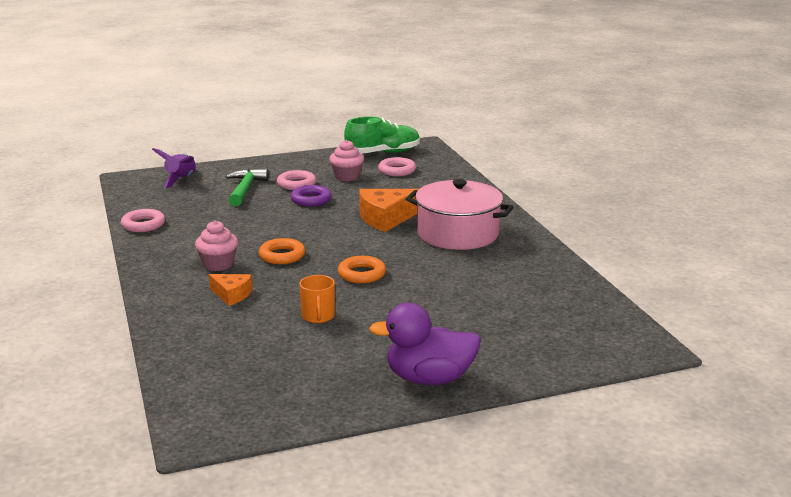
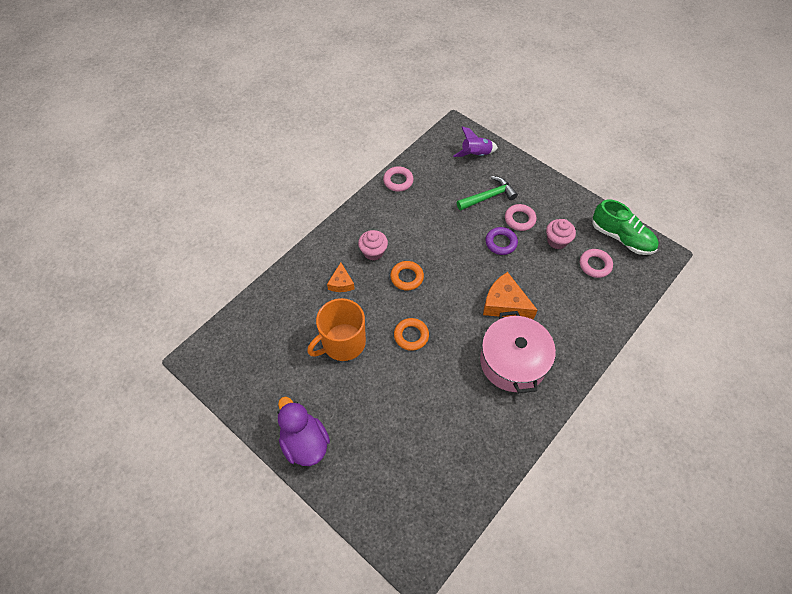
camera: 60 degrees right, 35 degrees up
(318, 316) = (342, 343): orange mug -> orange mug, size x1.94

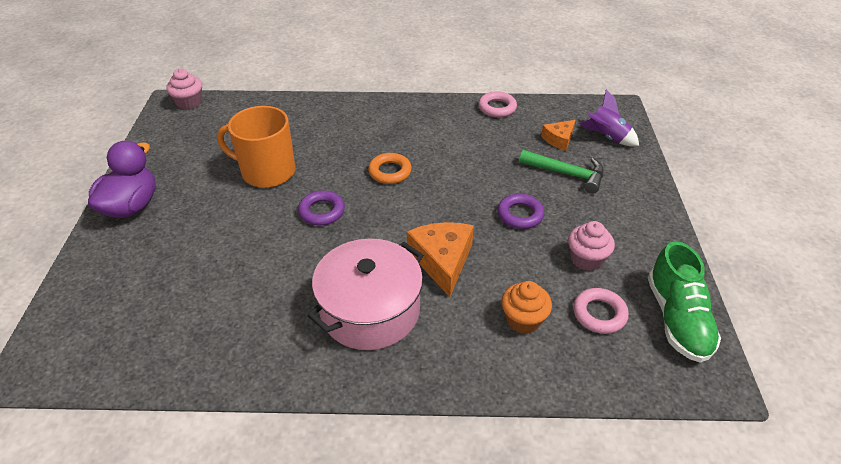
camera: 50 degrees right, 15 degrees down
(341, 283) = (334, 136): orange cheese -> orange cheese (559, 139)
(373, 252) = (393, 136): pink cupcake -> pink cupcake (189, 103)
(411, 336) = (322, 211): orange ring -> purple ring
(519, 219) = (572, 213): pink ring -> none
(574, 299) = (523, 320): none -> orange cupcake

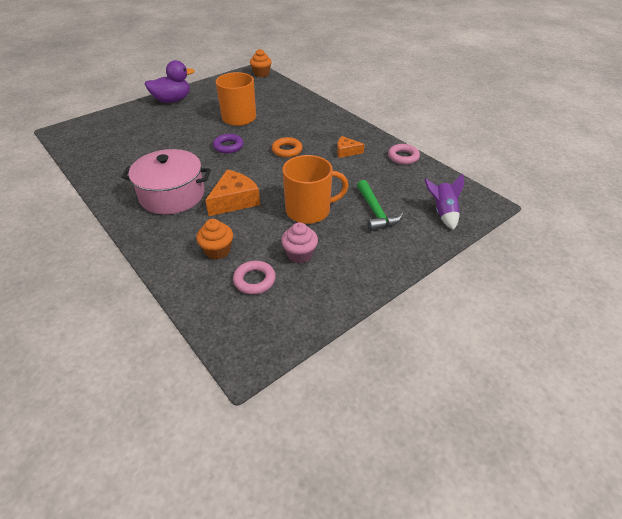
camera: 50 degrees right, 0 degrees up
(189, 103) = (261, 74): pink cupcake -> orange cupcake
(520, 215) = (309, 210): purple ring -> orange mug
(559, 139) = (408, 194): orange cheese -> orange cheese (346, 151)
(677, 319) = (287, 319): green shoe -> none

